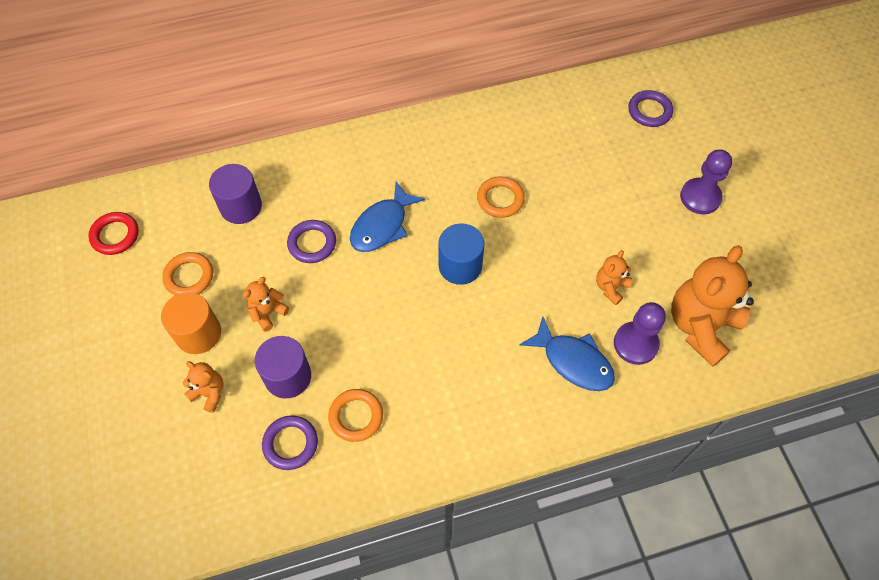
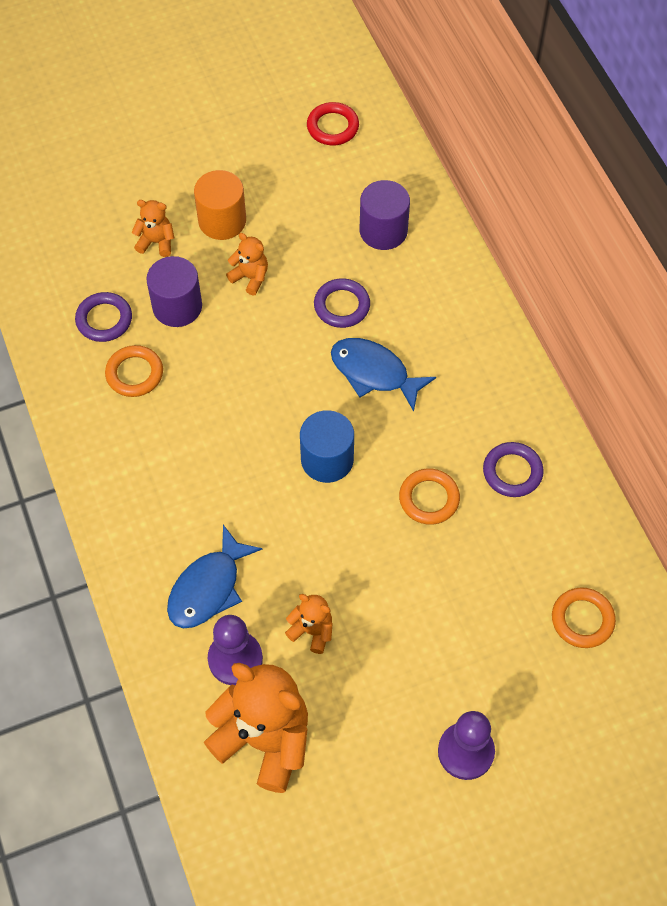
camera: 85 degrees right, 0 degrees up
(189, 276) = (288, 200): orange ring -> orange ring (582, 619)
(209, 393) = (156, 242): orange teddy bear -> orange teddy bear turned 105 degrees counterclockwise
(649, 111) = (609, 688): purple ring -> purple ring (512, 472)

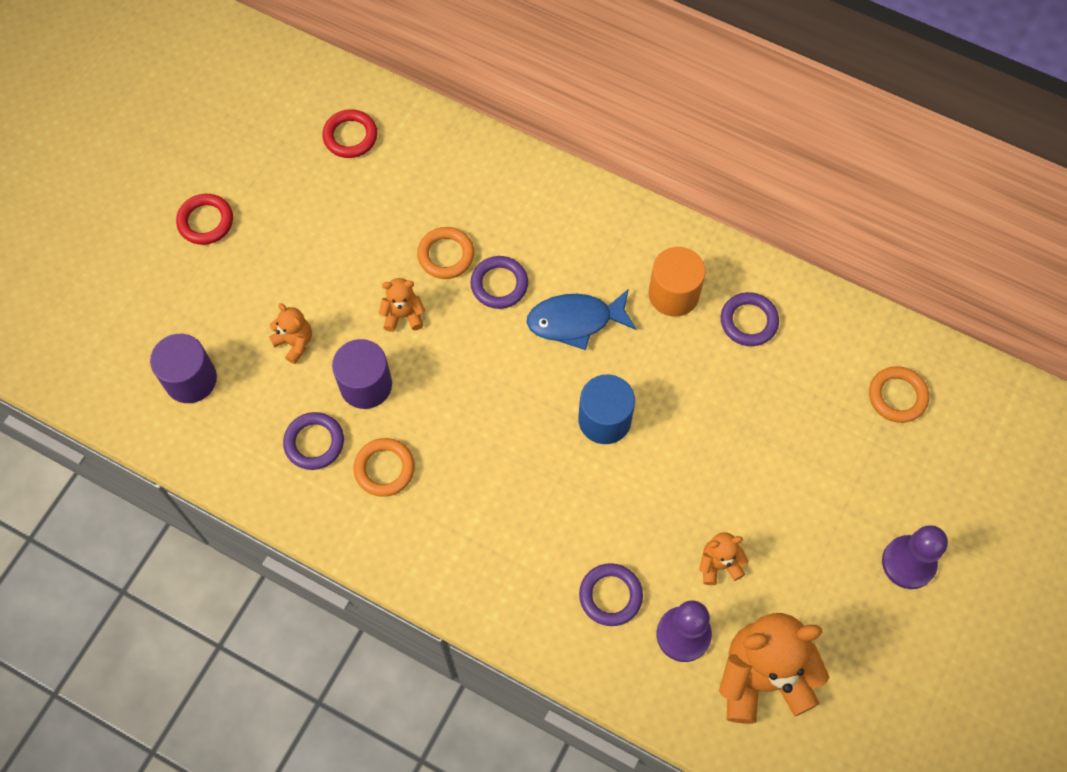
camera: 40 degrees left, 5 degrees up
(156, 242) = (295, 343): orange teddy bear -> orange teddy bear turned 75 degrees clockwise
(174, 118) = (206, 221): none -> red ring
(208, 587) = (610, 596): blue fish -> purple ring
(222, 221) = (333, 283): orange cylinder -> orange cylinder (673, 294)
(383, 231) = (474, 197): purple cylinder -> purple cylinder (190, 379)
(429, 499) = (708, 390): orange ring -> orange ring (446, 255)

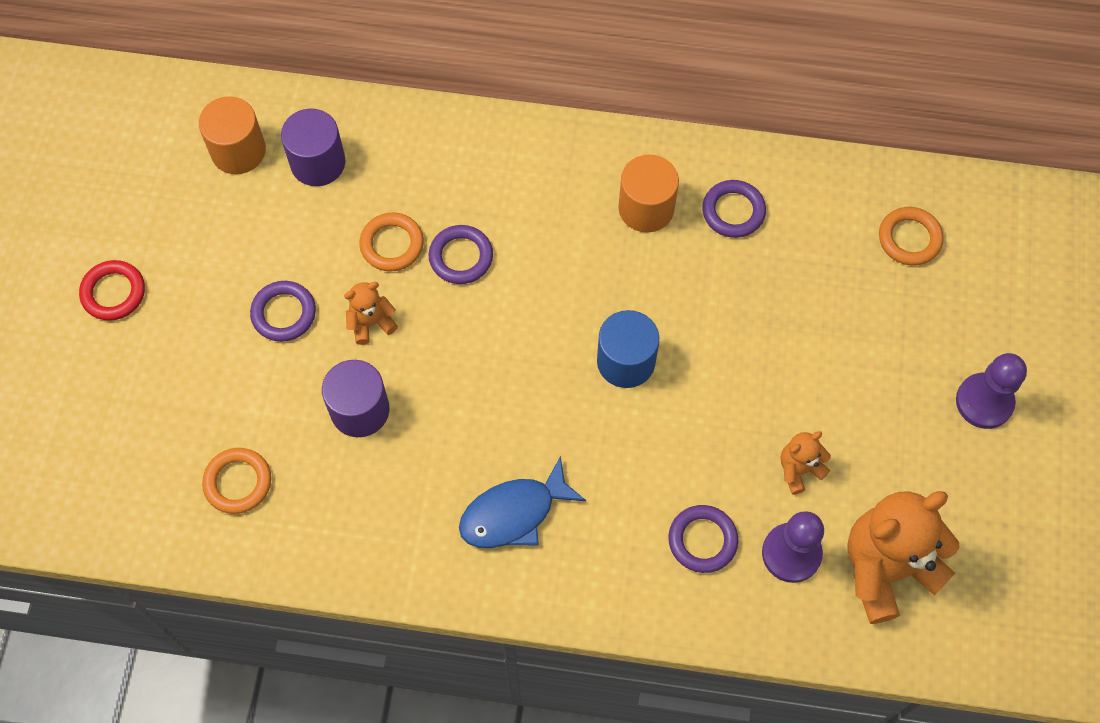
camera: 20 degrees left, 0 degrees up
(190, 379) = (165, 468): purple cylinder -> purple cylinder (318, 163)
(295, 343) = (264, 390): orange teddy bear -> none
(314, 442) = (328, 490): purple ring -> purple ring (284, 313)
(350, 136) = (238, 151): red ring -> orange cylinder
(384, 469) = (415, 491): orange ring -> orange ring (238, 482)
(575, 321) = (556, 269): blue fish -> blue fish (514, 513)

